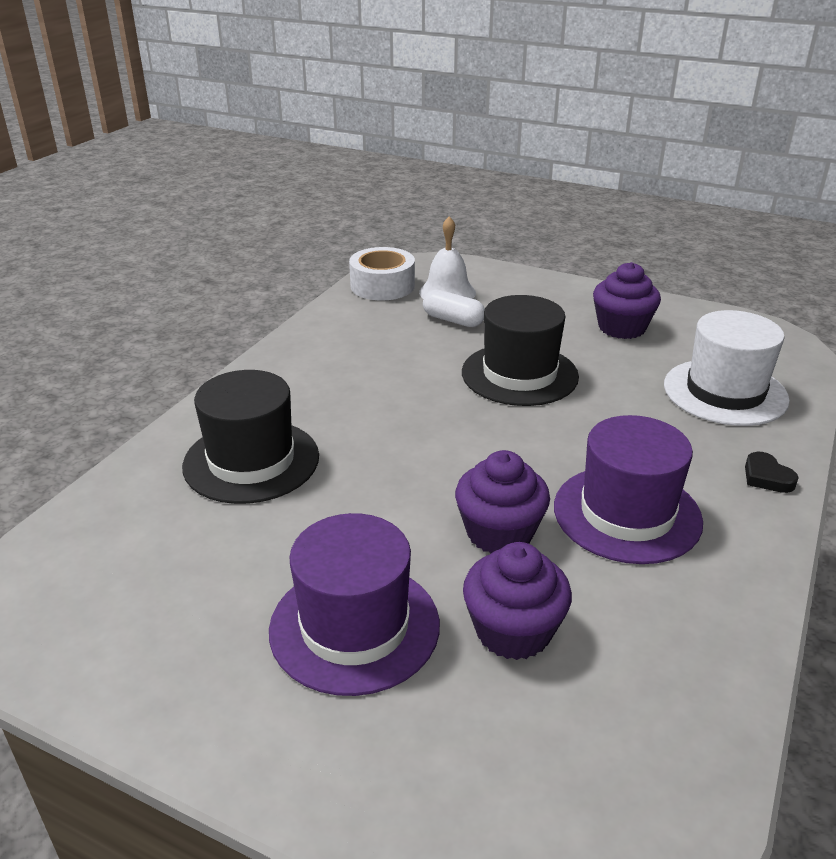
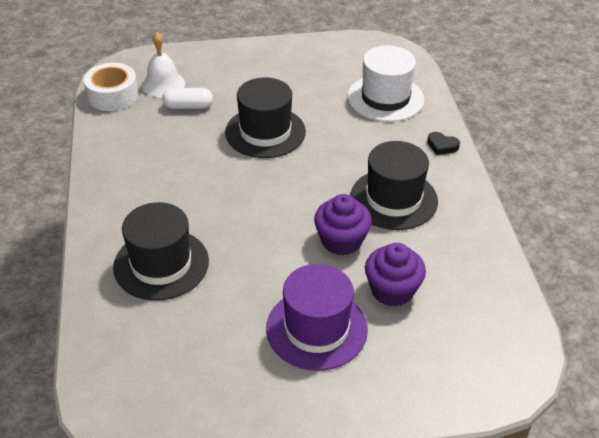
camera: 35 degrees left, 10 degrees up
(621, 328) = (296, 72): purple cupcake -> none
(627, 514) = (393, 199): purple hat -> black hat

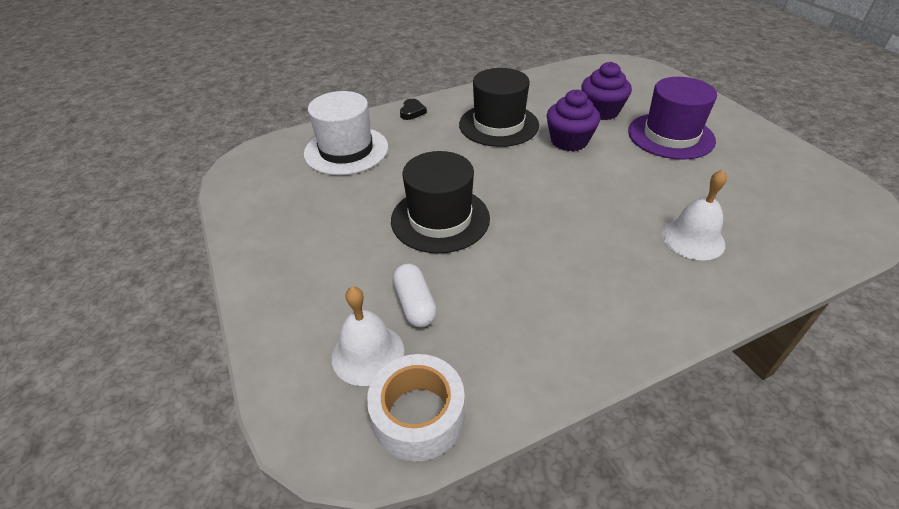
camera: 105 degrees left, 0 degrees up
(161, 264) = (693, 238): black hat -> white bell

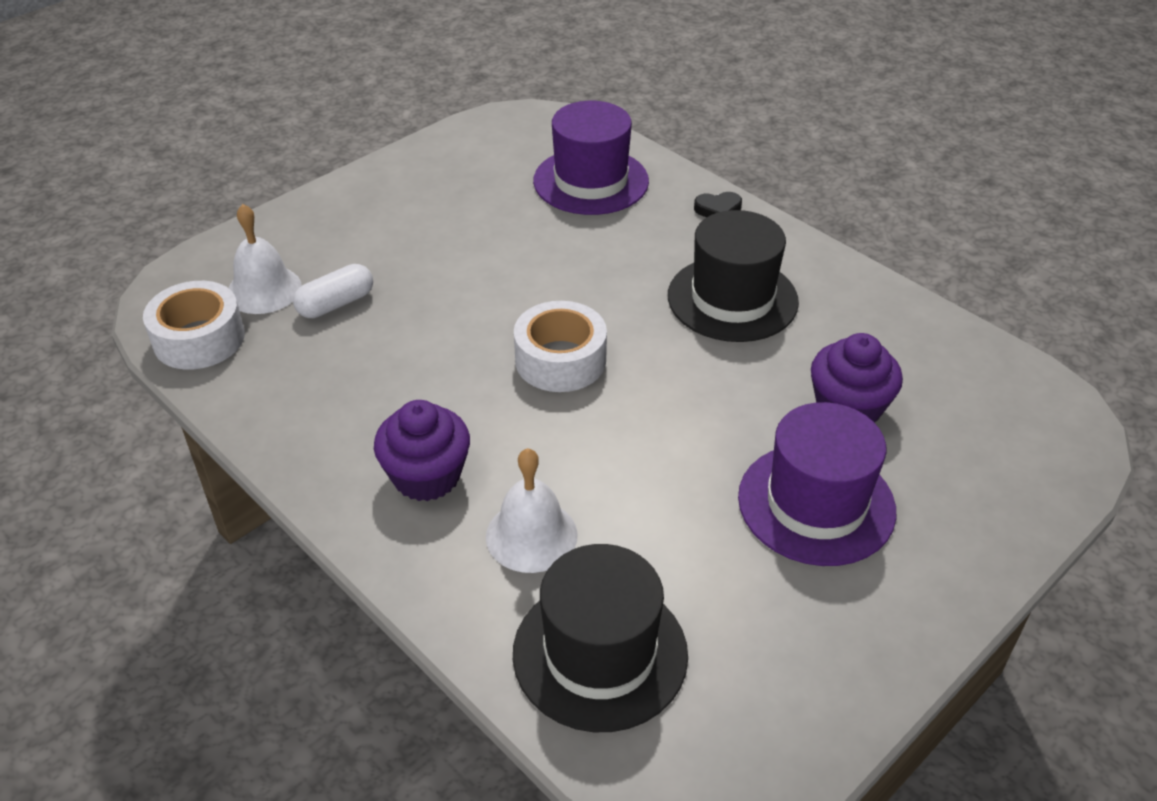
camera: 70 degrees right, 0 degrees up
(346, 150) = (591, 181): white hat -> purple hat
(440, 219) = (483, 290): black hat -> black hat (600, 653)
(530, 197) = (560, 360): none -> white tape
(569, 141) = (727, 380): purple cupcake -> purple cupcake (426, 476)

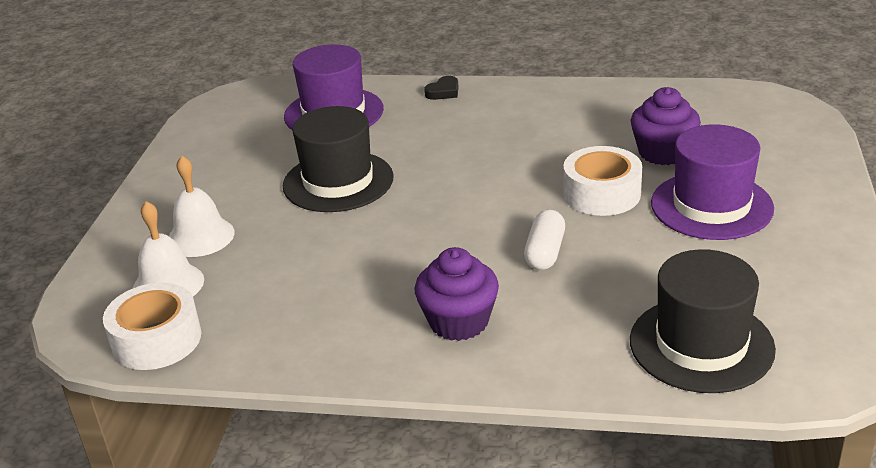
camera: 35 degrees left, 10 degrees down
(336, 304) = (242, 264): white capsule -> white capsule (545, 252)
(531, 535) = (574, 312): white bell -> white bell (200, 237)
(560, 360) = (456, 215): white tape -> white tape (602, 194)
(732, 299) = (519, 132): black hat -> black hat (338, 181)

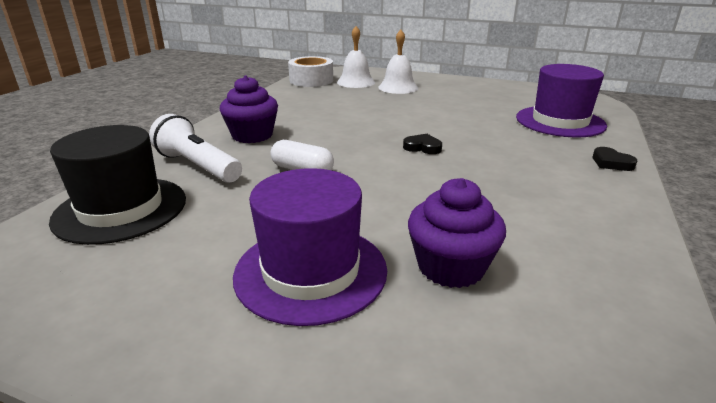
camera: 100 degrees right, 5 degrees down
(338, 181) = (447, 117): black hat -> none
(447, 187) = (422, 147): none -> black heart
(575, 332) = (198, 166): none -> white flashlight
(602, 194) = (376, 209): white tape -> none

